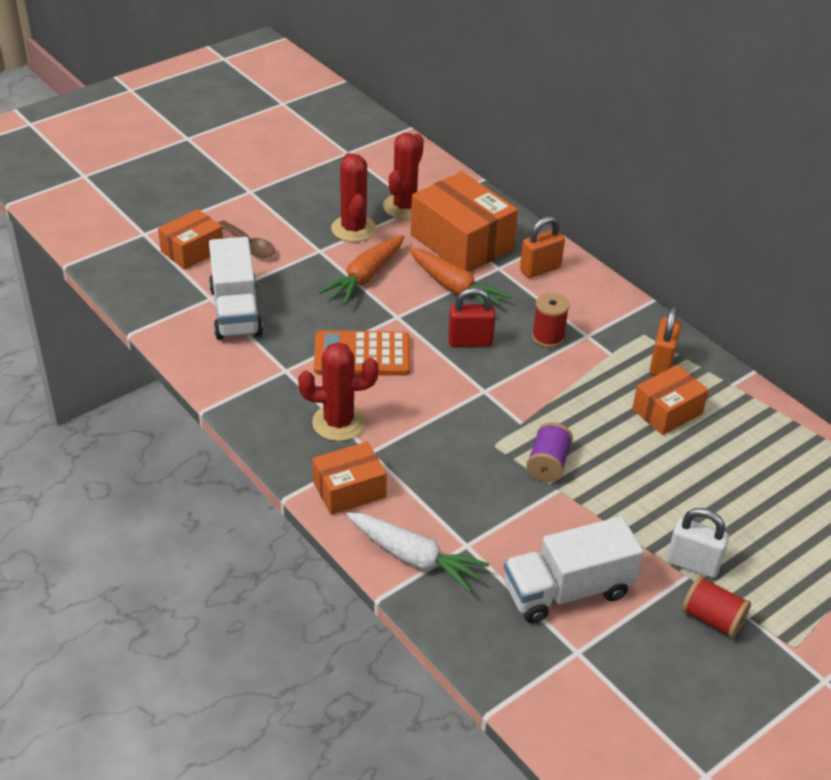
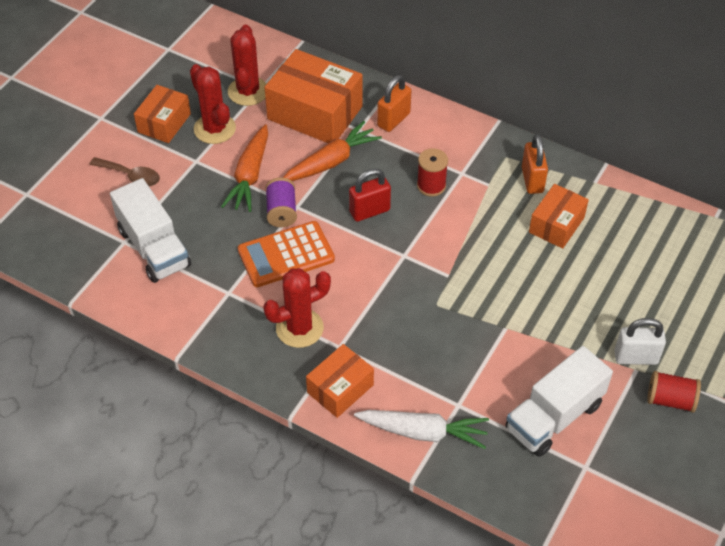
camera: 20 degrees left, 10 degrees up
(192, 250) = (81, 198): orange box -> orange box (164, 123)
(455, 288) = (331, 161): orange carrot -> orange carrot turned 60 degrees counterclockwise
(548, 464) = (486, 307): purple spool -> purple spool (281, 211)

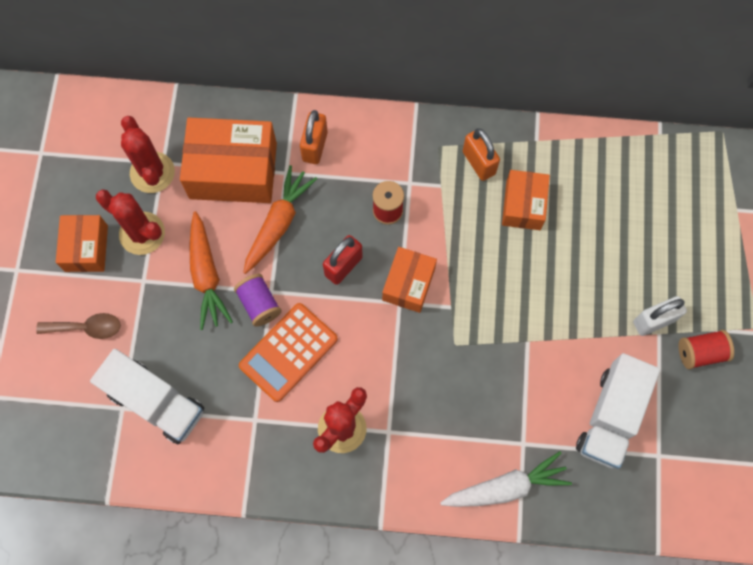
camera: 25 degrees left, 20 degrees up
(340, 389) = (411, 476): orange box -> orange box (408, 284)

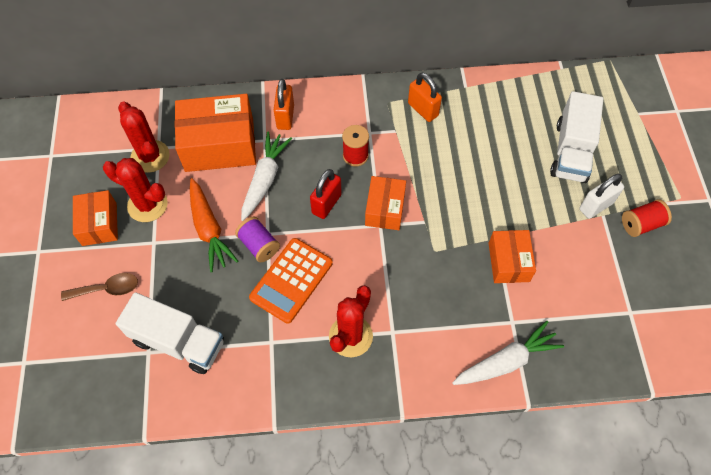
camera: 10 degrees left, 10 degrees down
(278, 223) = (265, 179): orange carrot -> white carrot
(523, 205) = (466, 135): orange box -> orange box (509, 262)
(610, 417) = (581, 287): white truck -> white truck (571, 151)

